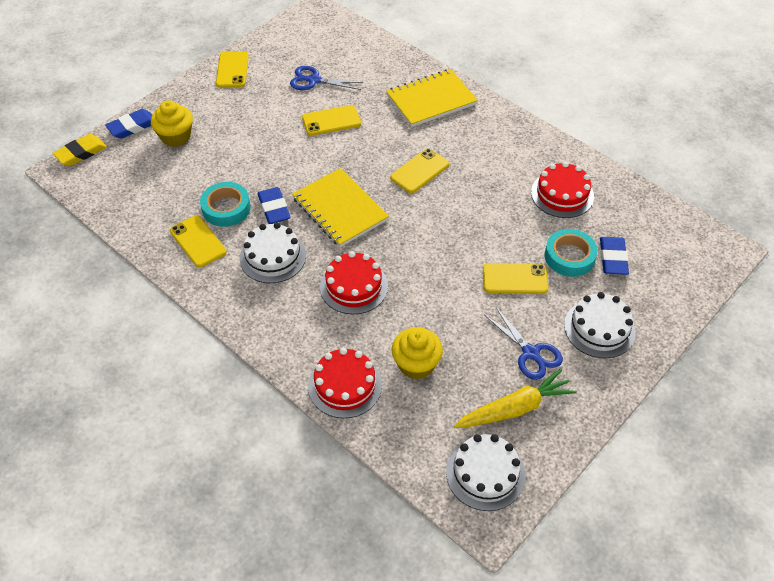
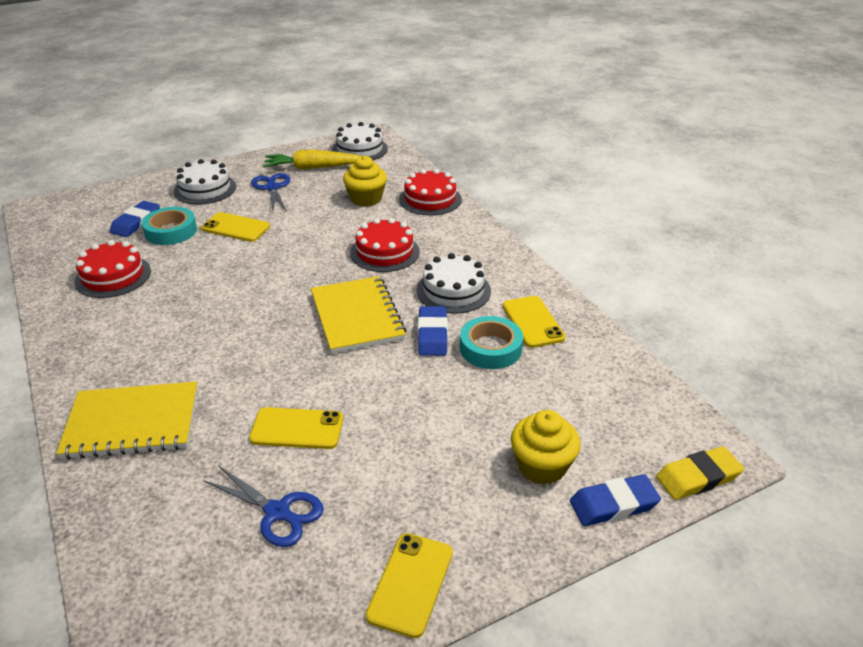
camera: 160 degrees left, 15 degrees down
(419, 171) = (236, 334): yellow phone -> none

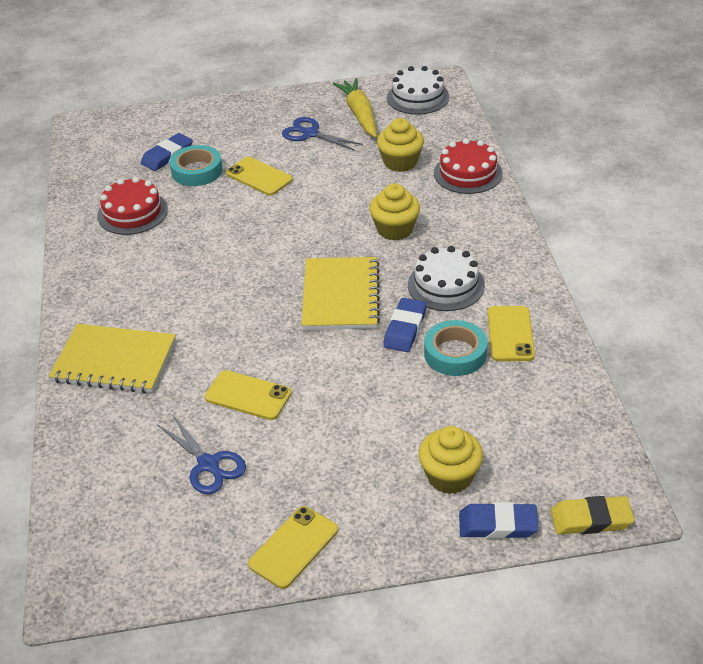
camera: 20 degrees right, 5 degrees up
(205, 189) = (243, 125): white cake -> none
(272, 187) = (309, 133): blue scissors -> blue scissors turned 60 degrees counterclockwise
(313, 168) = (359, 114): yellow carrot -> yellow carrot turned 60 degrees clockwise
(384, 252) = (395, 229): red cake -> yellow cupcake

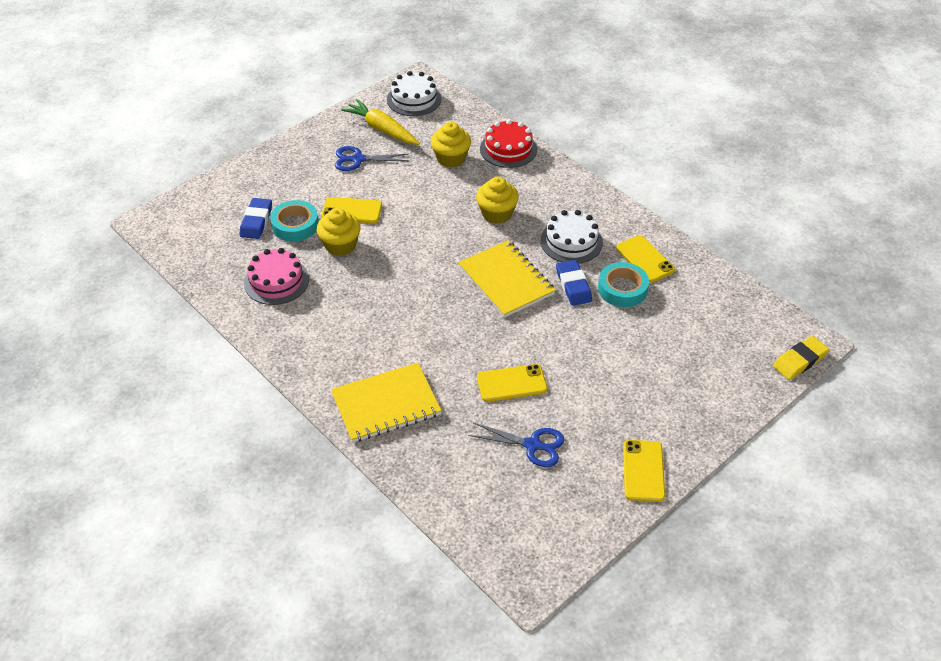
camera: 35 degrees left, 5 degrees up
(132, 213) = (276, 281): red cake -> pink cake
(450, 476) = (695, 374): yellow cupcake -> yellow cupcake (340, 245)
(497, 525) = (751, 391): blue eraser -> none

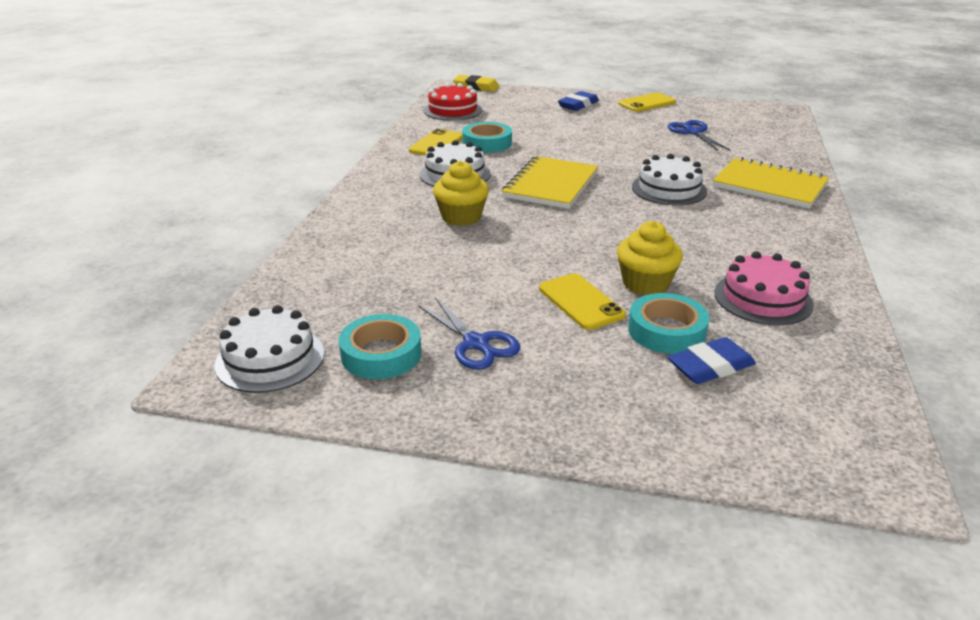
camera: 125 degrees left, 15 degrees down
(382, 129) = (381, 354): yellow carrot -> turquoise tape
(438, 340) = (669, 189): none -> white cake
(451, 158) = (392, 275): yellow cupcake -> none
(508, 149) = (332, 246): red cake -> red cake (452, 110)
(511, 383) = (656, 152): yellow phone -> none
(573, 285) = (512, 159): blue eraser -> blue eraser (578, 105)

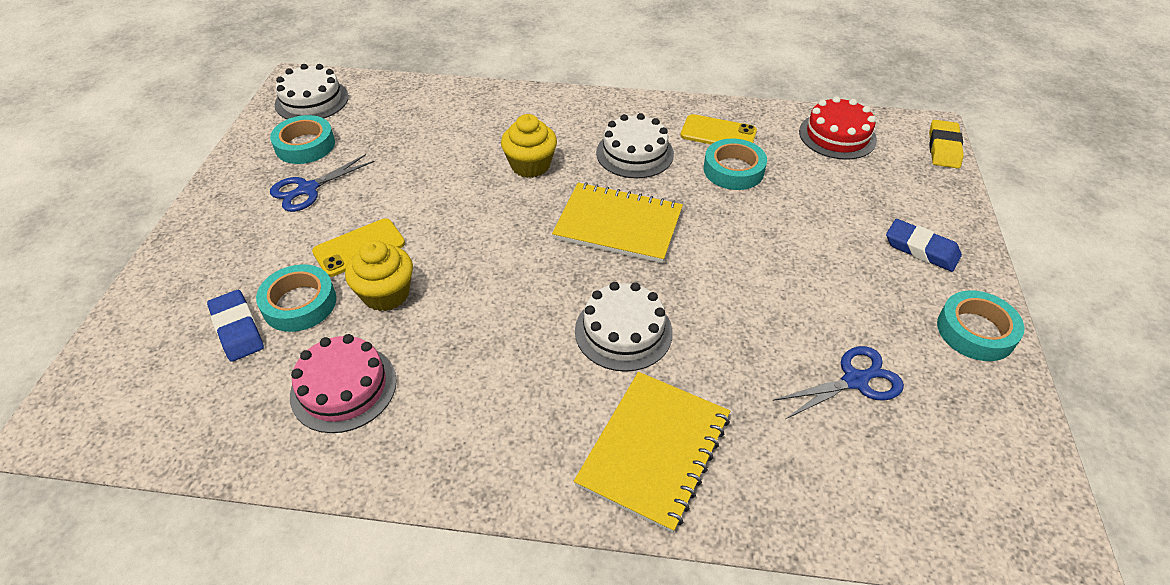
camera: 85 degrees right, 15 degrees up
(647, 103) = (975, 331): yellow phone -> turquoise tape

